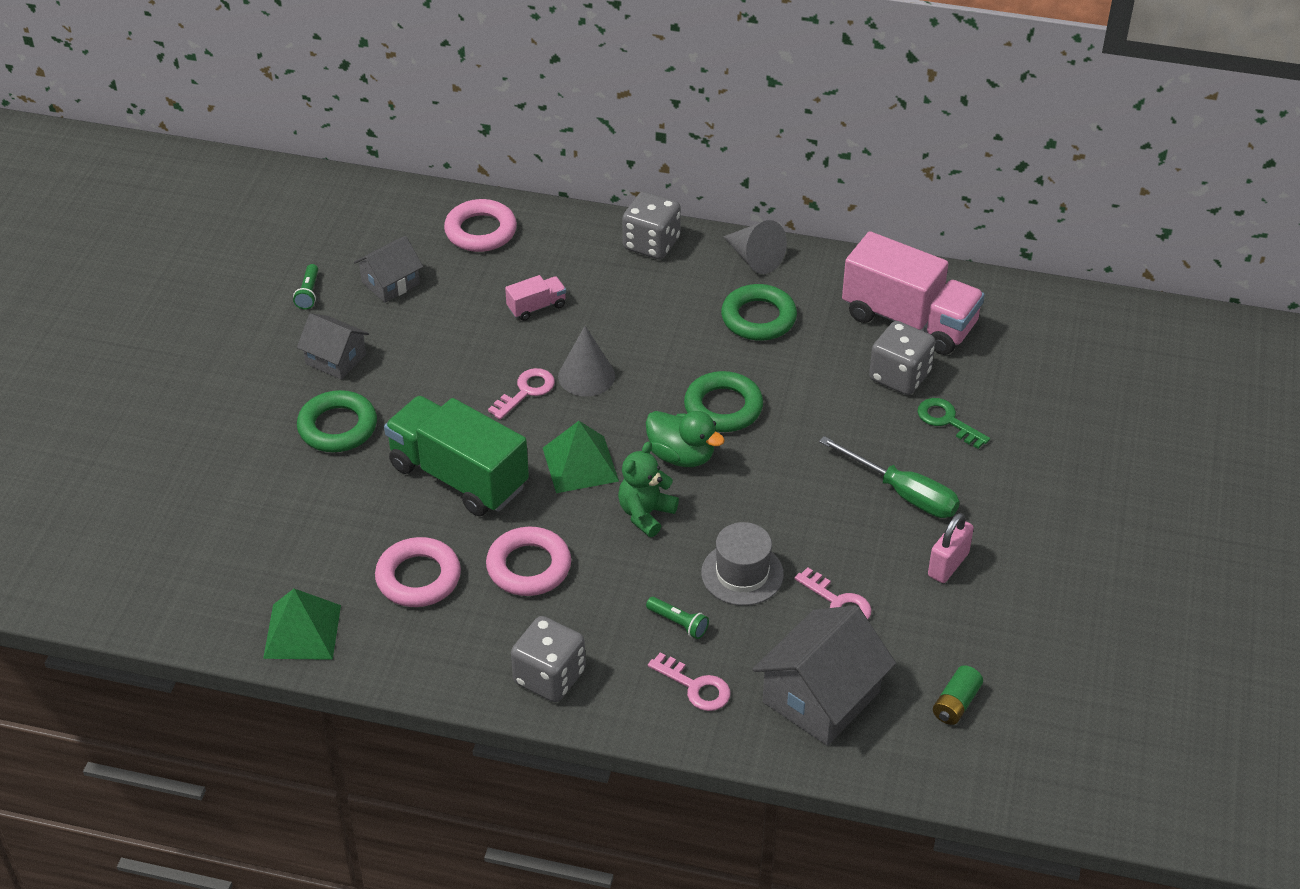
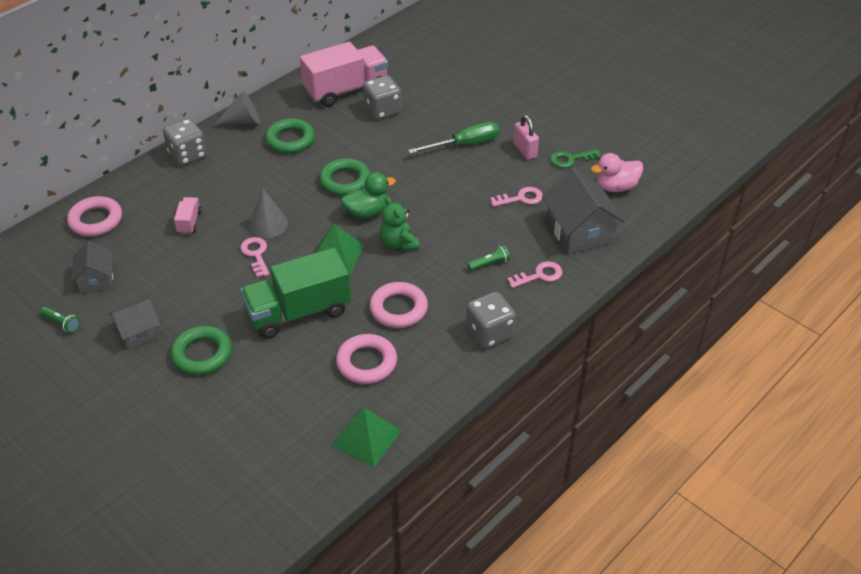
camera: 60 degrees left, 0 degrees up
(742, 573) = (473, 224): grey hat -> none
(947, 421) = (428, 108): green key -> green key (571, 159)
(956, 703) = (615, 187): green battery -> pink duck

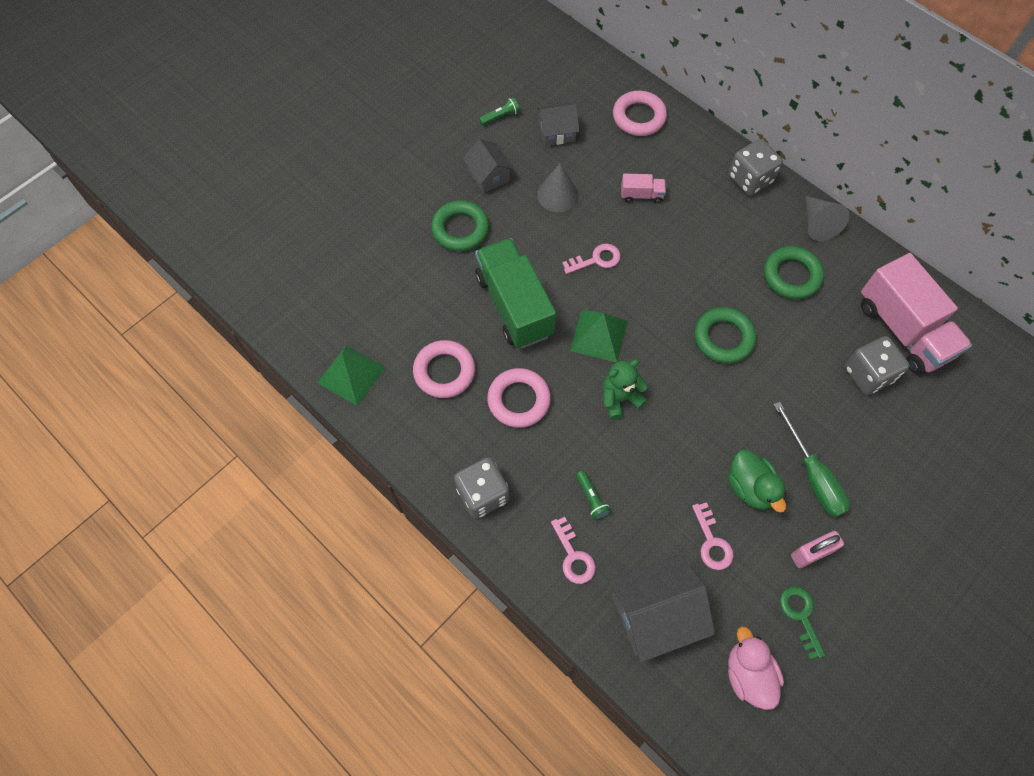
camera: 90 degrees right, 20 degrees up
(62, 323) = (500, 116): green flashlight -> green flashlight turned 150 degrees counterclockwise
(268, 224) = (643, 266): grey cone -> grey cone (557, 195)
(367, 212) = (671, 363): green duck -> green duck (750, 487)

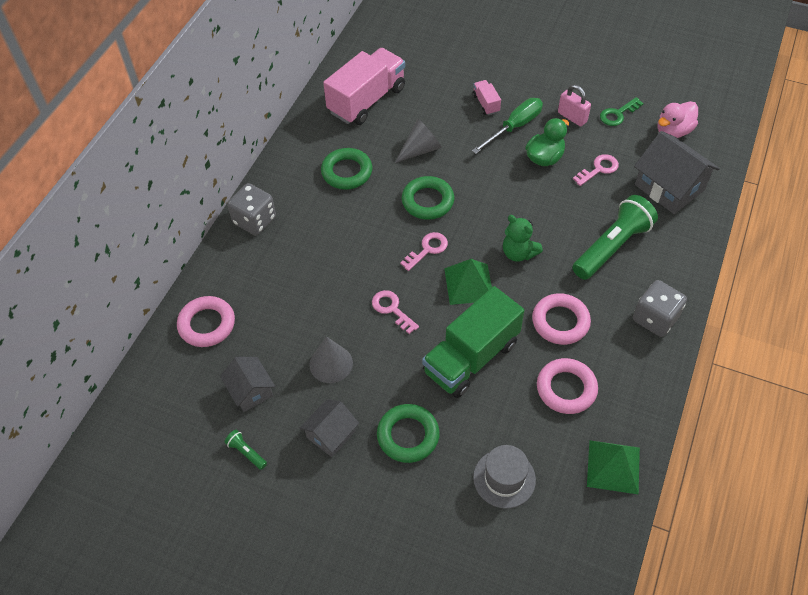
camera: 110 degrees left, 10 degrees down
(386, 285) = (504, 478): none -> grey hat
(573, 556) = (662, 244): pink key -> pink key (427, 249)
(591, 498) = (612, 247): green flashlight -> green flashlight, size x2.43
(641, 195) = (304, 295): pink truck -> pink truck (486, 103)
(817, 224) = (286, 166): grey cone -> grey cone (420, 150)
(868, 374) = (415, 112): grey dice -> none

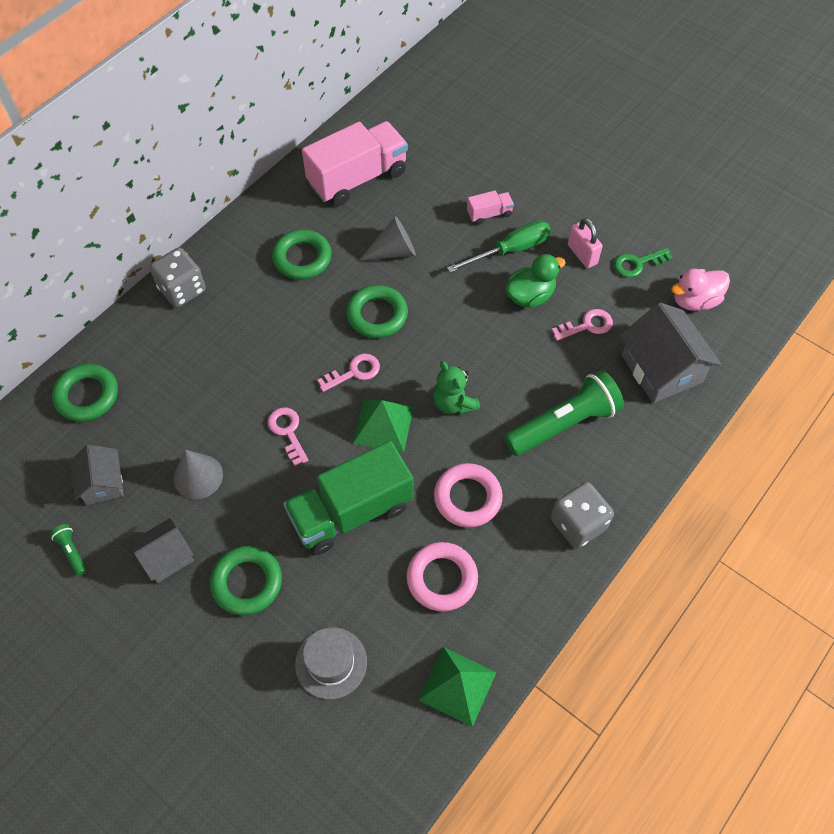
camera: 15 degrees right, 5 degrees up
(207, 324) = (87, 395): pink ring -> green ring
(486, 103) = (489, 214): pink truck -> pink truck turned 75 degrees clockwise

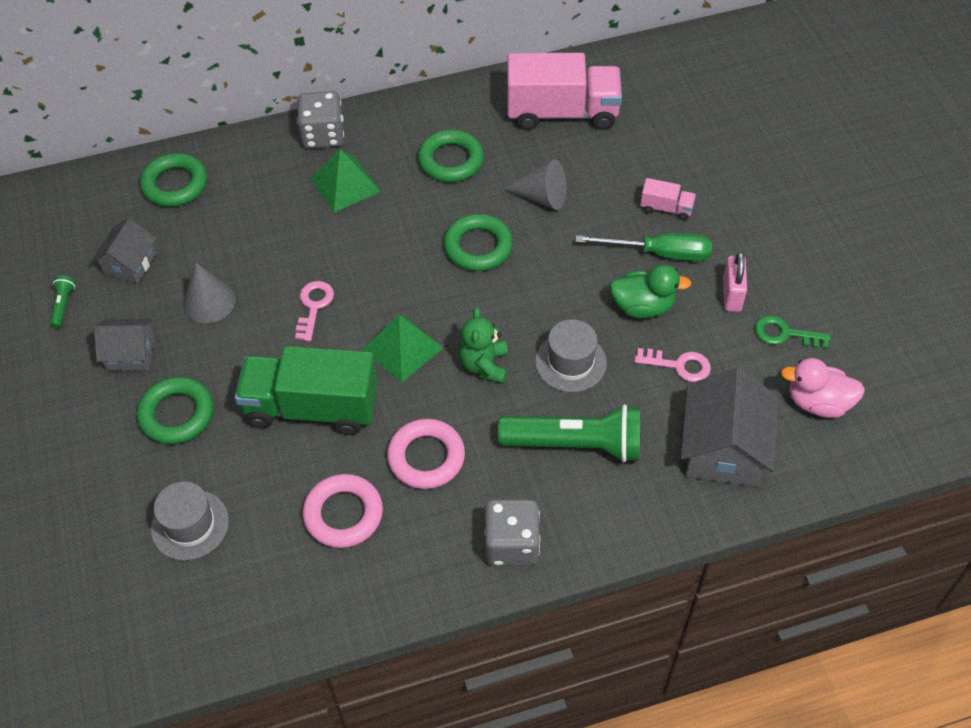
camera: 35 degrees right, 5 degrees down
(354, 372) = (415, 287): pink key -> none
(457, 686) = (280, 616): green pyramid -> green pyramid (345, 185)
(513, 365) = (570, 362): none -> grey hat

